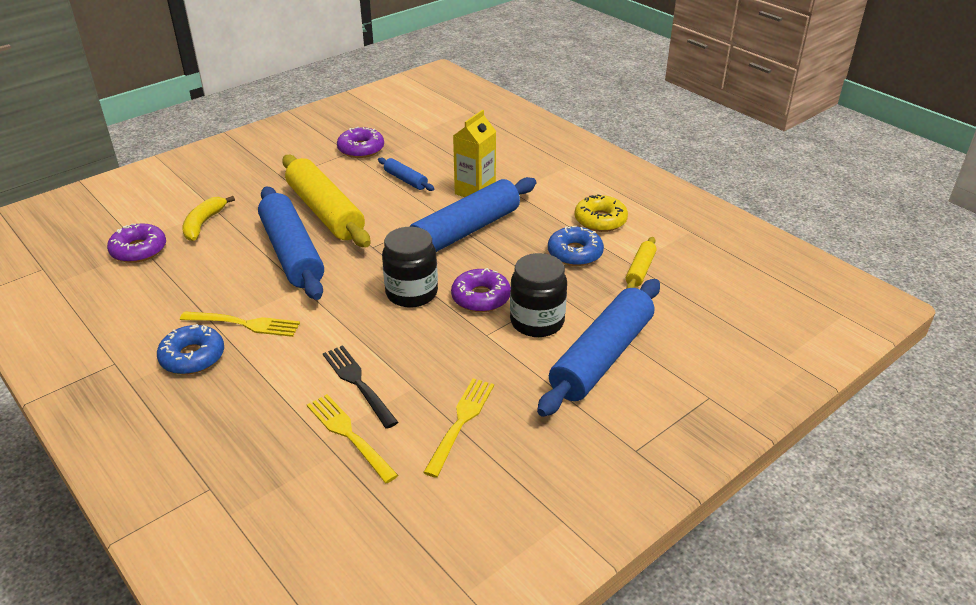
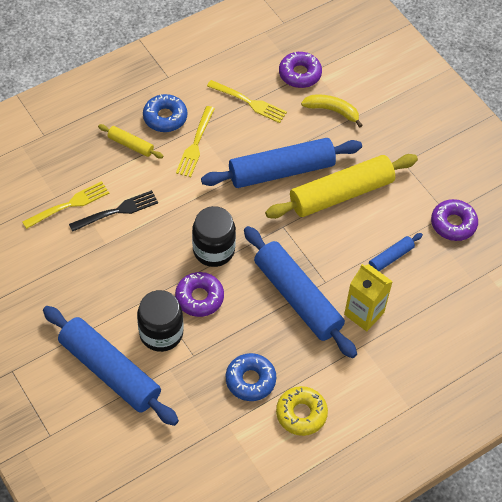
camera: 95 degrees right, 20 degrees up
(461, 422) = (64, 268): yellow fork -> yellow fork (249, 102)
(640, 270) = (217, 429): yellow rolling pin -> yellow rolling pin (131, 145)

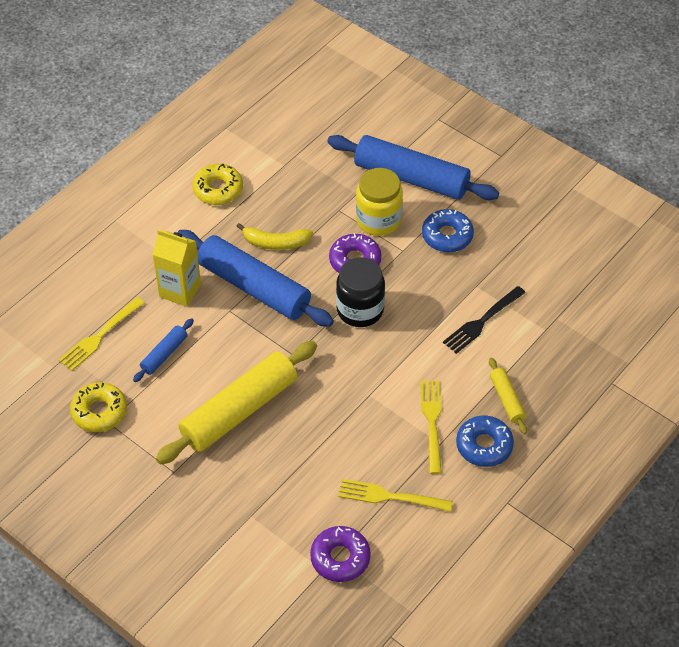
camera: 165 degrees right, 5 degrees down
(69, 205) = (537, 314): yellow fork -> yellow fork (100, 336)
(131, 145) = (506, 399): yellow rolling pin -> yellow rolling pin turned 60 degrees clockwise
(161, 333) = (378, 220): black jar -> yellow jar
(250, 380) = (275, 204): blue donut -> blue donut (447, 236)
(281, 171) = (318, 418): blue rolling pin -> none
(332, 111) = (281, 516): yellow banana -> yellow banana (275, 243)
(453, 224) = (99, 412): purple donut -> yellow donut

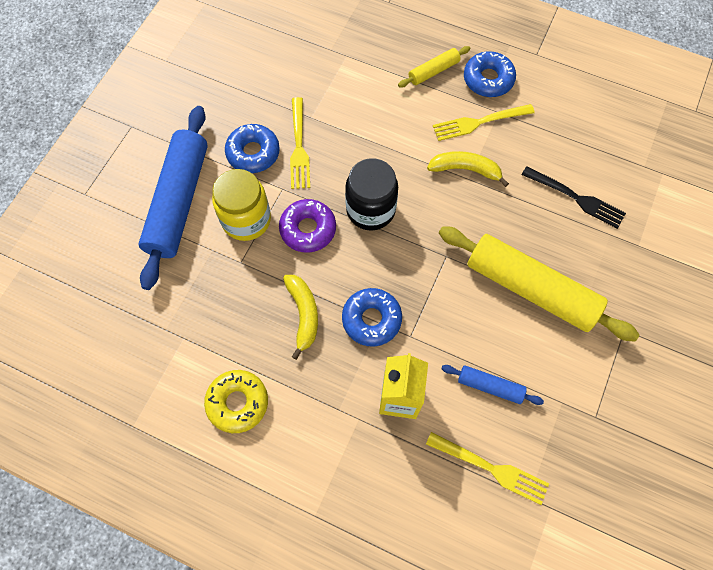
camera: 105 degrees left, 15 degrees up
(99, 412) = (587, 431): yellow donut -> none
(254, 287) = (371, 319): blue rolling pin -> blue donut
(340, 558) = (645, 162): purple donut -> none
(380, 395) = (465, 169): none -> yellow banana
(390, 497) = (569, 138): yellow fork -> yellow fork (299, 147)
(482, 321) = (352, 104): black fork -> black fork (576, 198)

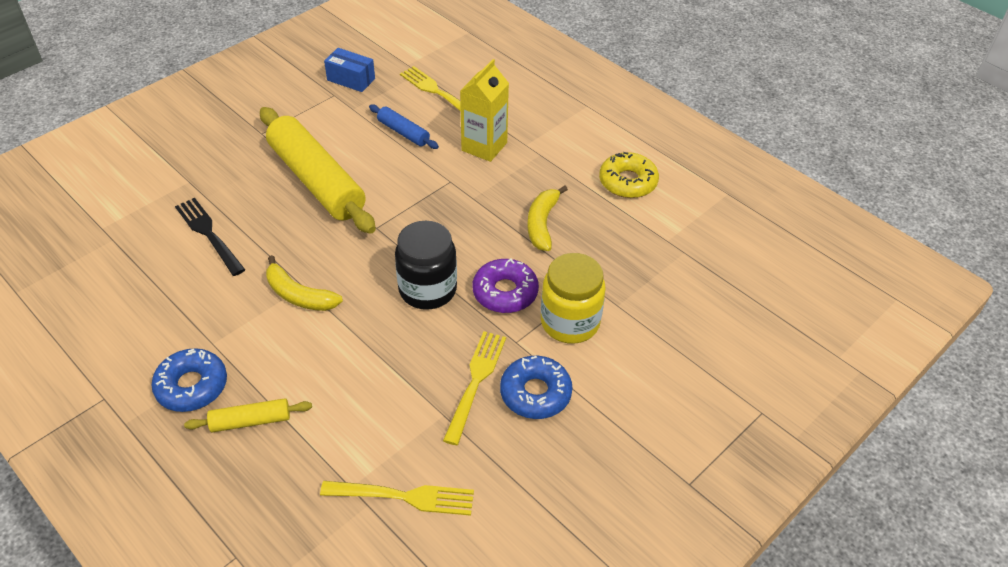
camera: 160 degrees left, 20 degrees down
(179, 201) = (644, 366): blue rolling pin -> none
(371, 319) = (479, 202): blue donut -> none
(479, 122) = (244, 339): yellow fork -> yellow fork (404, 497)
(595, 451) = (351, 79): none -> blue box

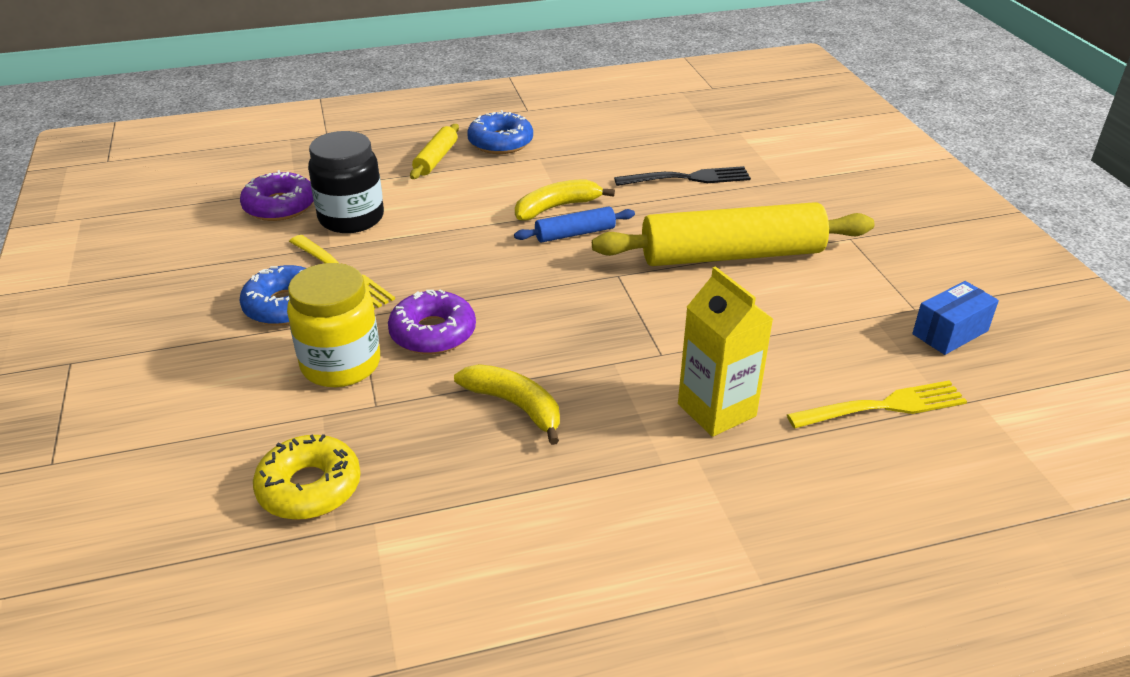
camera: 120 degrees right, 10 degrees down
(403, 132) = (793, 344): blue rolling pin -> blue rolling pin (575, 233)
(404, 497) = (280, 206): yellow fork -> purple donut
(427, 289) = (490, 282): black jar -> black jar (351, 218)
(628, 182) = (527, 539): yellow donut -> yellow donut (309, 487)

